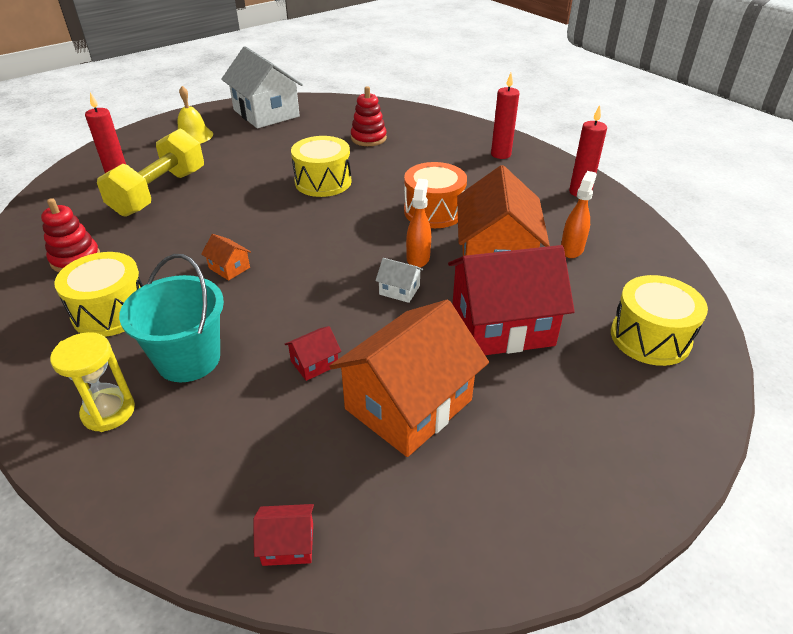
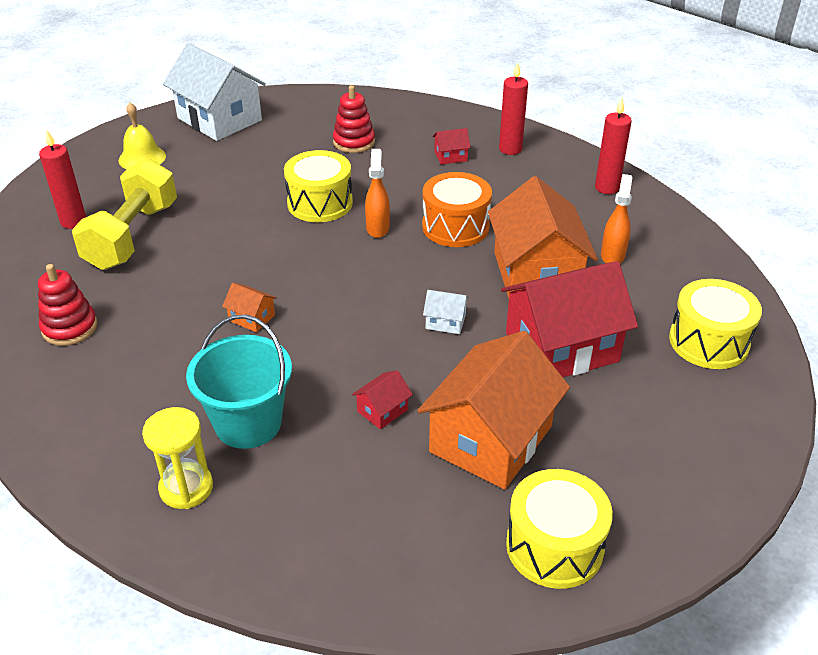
camera: 10 degrees left, 0 degrees up
(111, 311) = (139, 382): yellow drum -> yellow drum (554, 546)
(288, 544) = (417, 584): red house -> red house (450, 156)
(418, 258) = (454, 283): orange spray bottle -> orange spray bottle (377, 228)

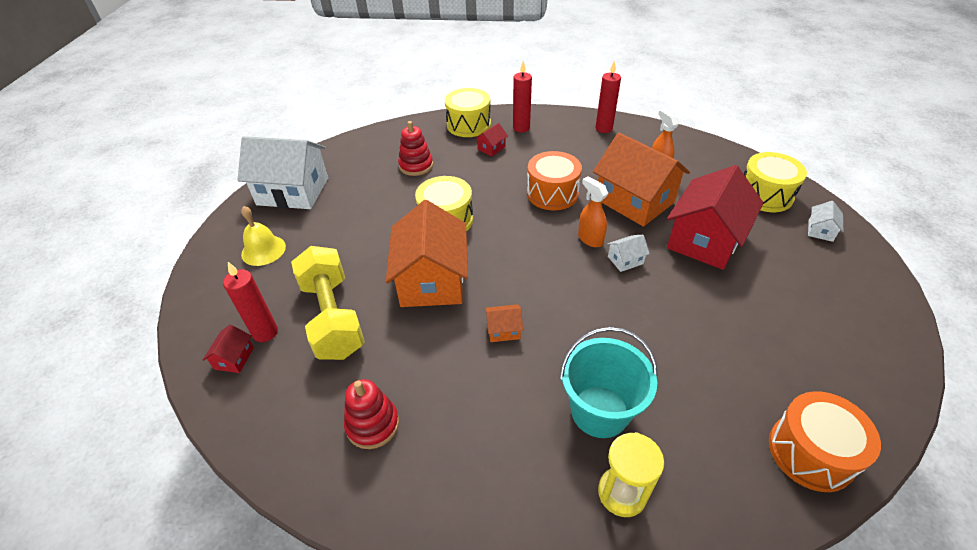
camera: 35 degrees left, 5 degrees up
(377, 228) = (506, 218): orange spray bottle -> orange spray bottle (590, 239)
(382, 410) = (666, 344): red house -> red house (234, 358)
(392, 572) = (810, 452): none -> orange drum
(491, 439) = (745, 322): orange house -> orange house (432, 280)
(554, 546) = (858, 368): yellow drum -> yellow drum (468, 125)
(724, 410) = (820, 230): none -> white house

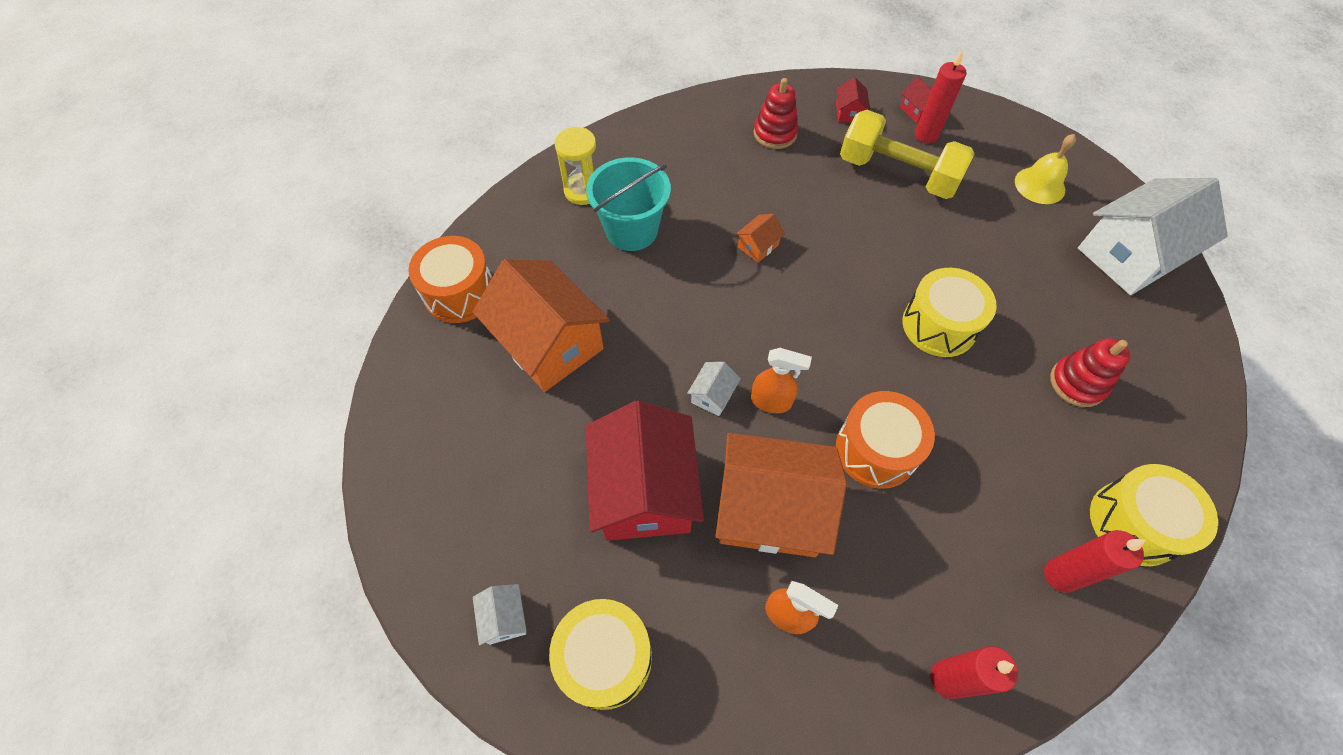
camera: 140 degrees right, 15 degrees up
(432, 280) = (866, 251): orange house -> orange house (549, 343)
(491, 148) = (1040, 489): red house -> red house (849, 113)

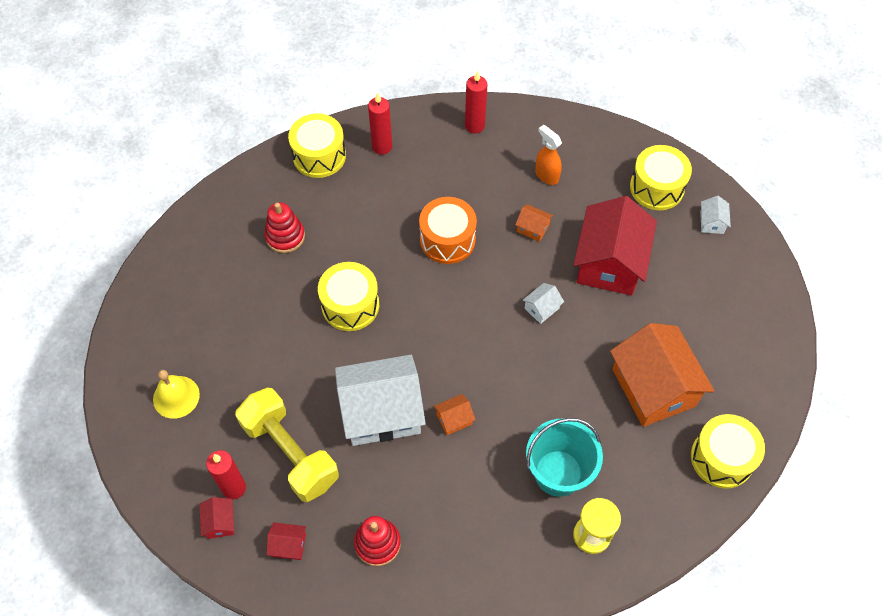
camera: 160 degrees left, 0 degrees up
(460, 293) = (722, 458): orange drum -> yellow drum
(770, 509) = (533, 228): orange house -> orange house, size x0.41
(771, 402) = (502, 291): orange spray bottle -> none
(849, 113) = (289, 545): red house -> red house turned 75 degrees clockwise
(1129, 255) = (163, 310): white house -> white house (381, 412)

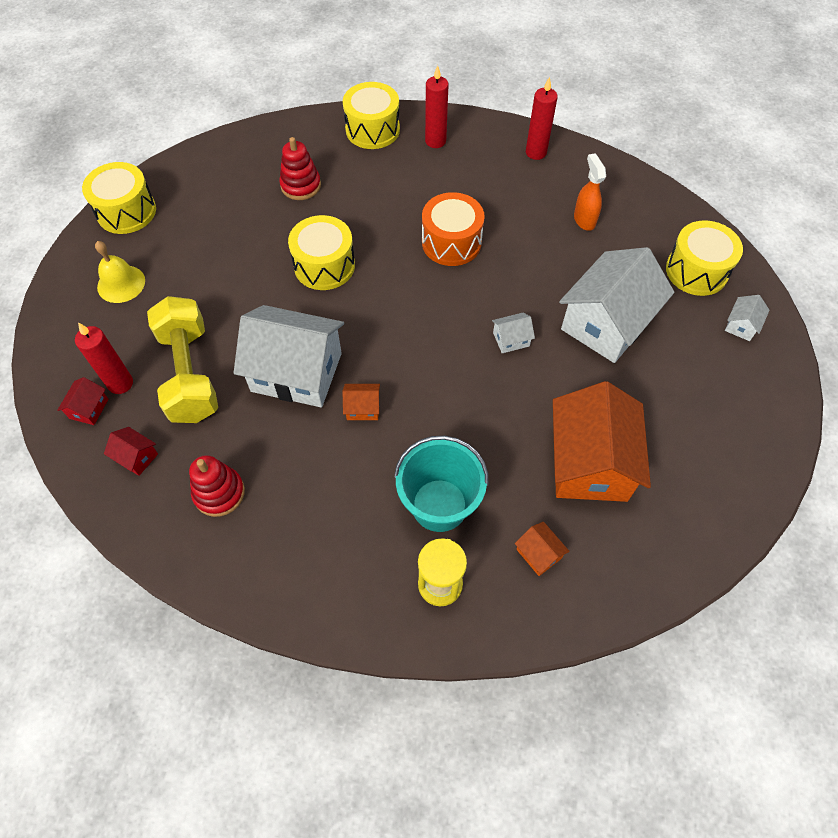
camera: 25 degrees right, 0 degrees up
(533, 228) = (543, 262): orange house -> orange house (538, 554)
(609, 263) = (606, 323): red house -> white house
(722, 458) = (629, 568): yellow drum -> yellow drum (126, 211)

